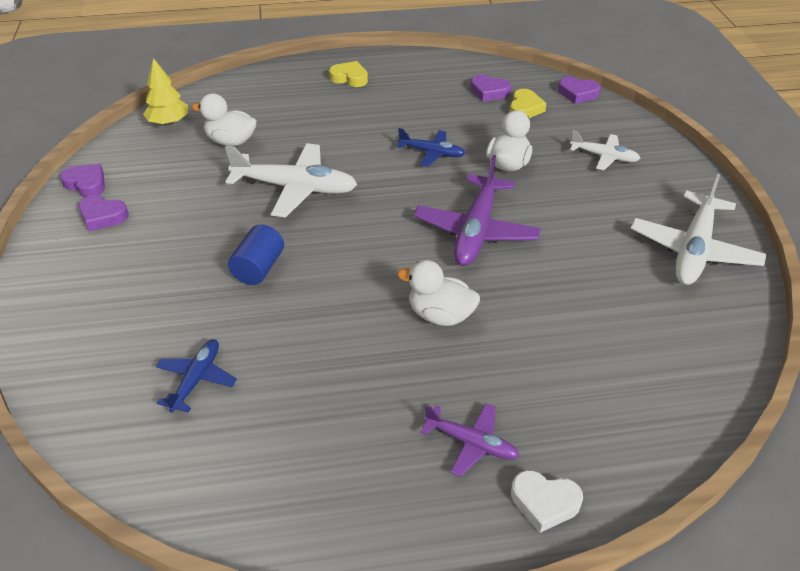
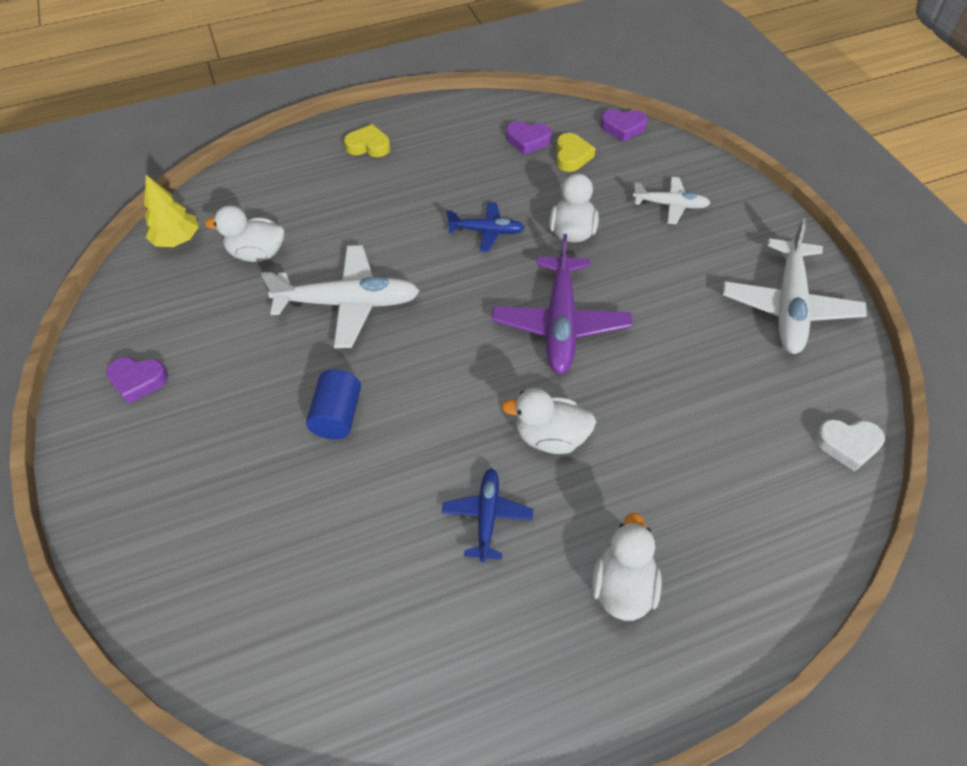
camera: 10 degrees left, 10 degrees up
(86, 184) = (105, 340): purple heart -> none
(196, 380) = (310, 572): blue plane -> blue plane (487, 517)
(471, 443) = (623, 587): purple plane -> white duck
(544, 502) = (715, 641): white heart -> white heart (848, 445)

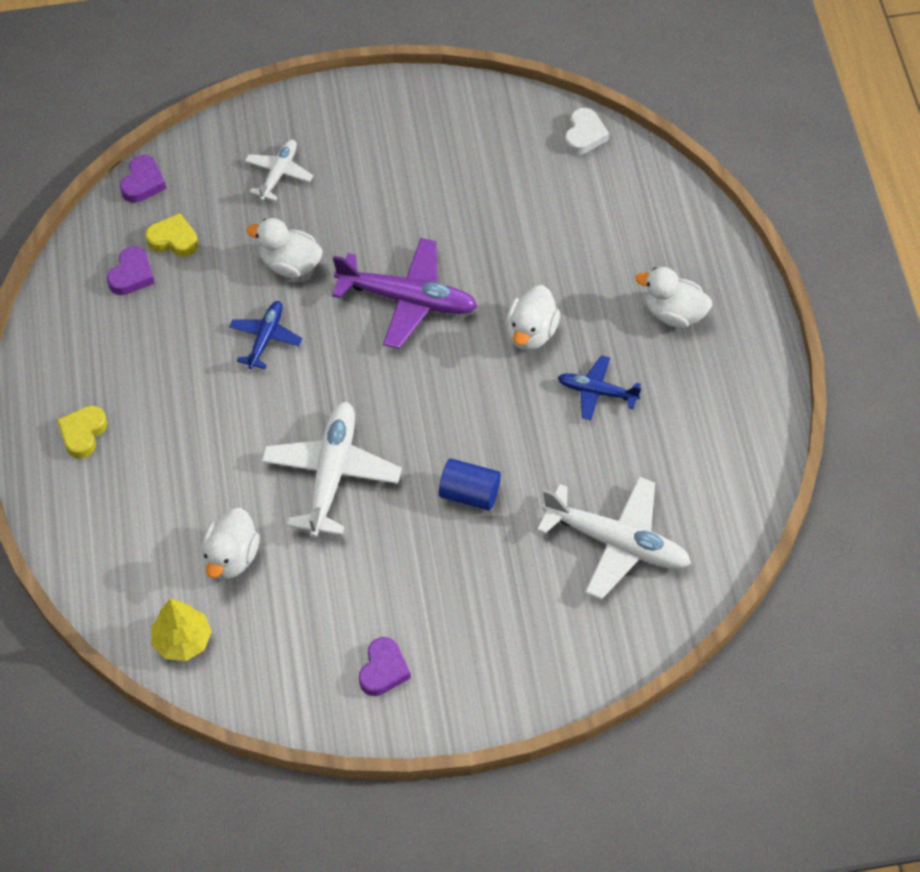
camera: 80 degrees left, 5 degrees up
(789, 305) = (434, 124): white plane -> white plane (616, 542)

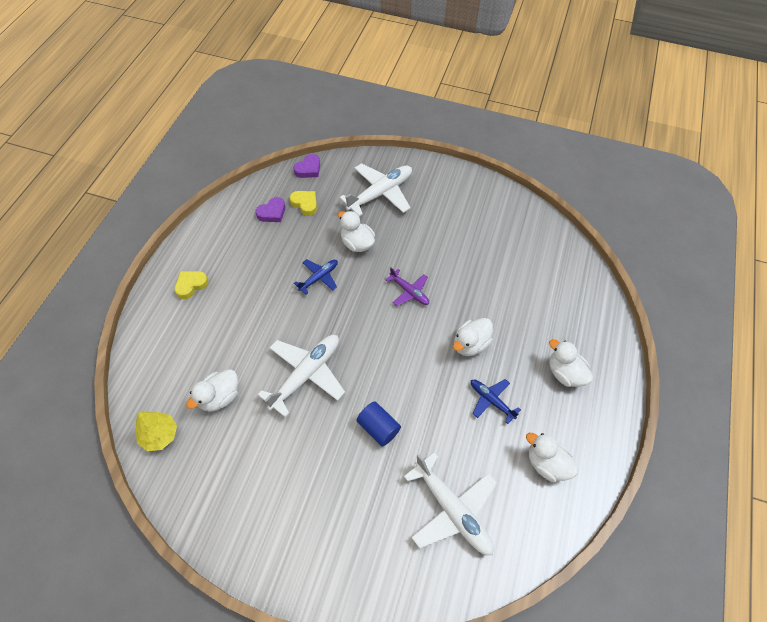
camera: 25 degrees right, 0 degrees up
(278, 174) = (380, 193): white plane -> white plane, size x1.79
(383, 670) = (259, 520): purple heart -> none
(407, 299) = (409, 291): purple plane -> purple plane, size x0.56
(584, 135) = (561, 243): white heart -> none
(704, 435) = (546, 463): none -> white duck

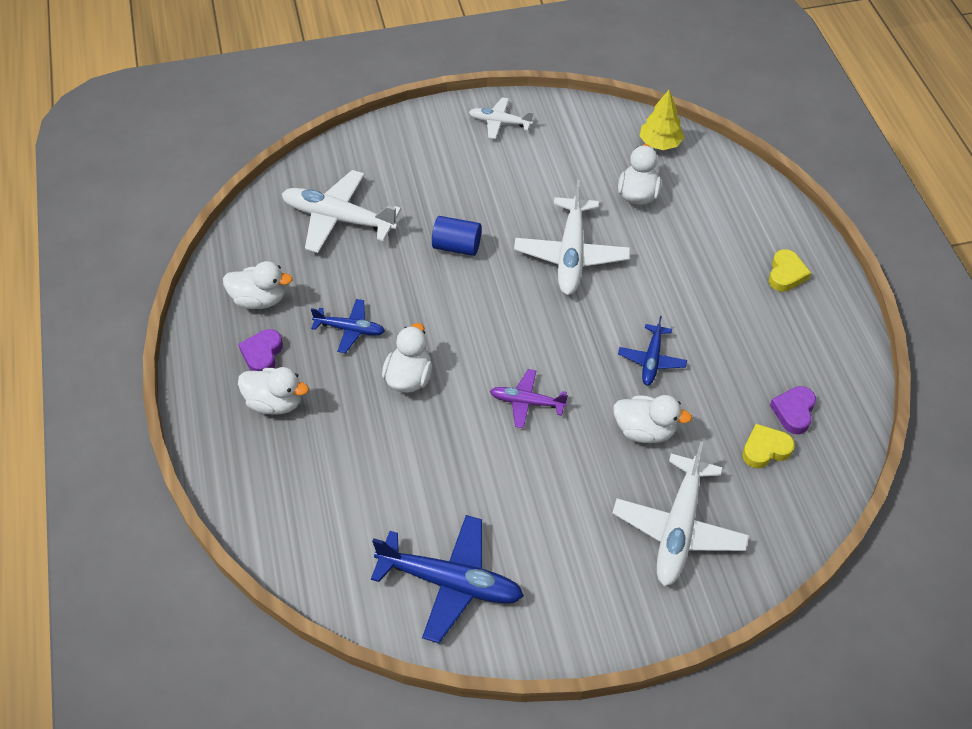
camera: 150 degrees right, 5 degrees down
(258, 540) = (500, 122): none -> white plane
(305, 204) = (765, 449): yellow heart -> yellow heart turned 150 degrees clockwise
(308, 169) = (817, 509): purple heart -> purple heart (262, 354)
(509, 226) = (450, 582): none -> blue plane

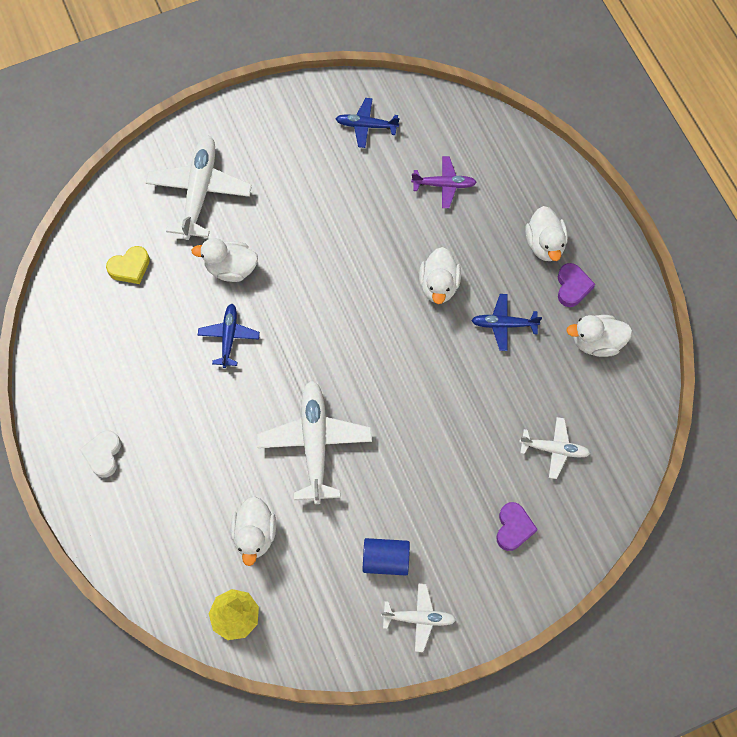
camera: 170 degrees right, 15 degrees up
(275, 402) = (544, 244): white duck -> white duck turned 105 degrees counterclockwise
(339, 219) = (554, 449): white plane -> white plane, size x0.56
(450, 582) = (366, 126): blue plane -> blue plane, size x0.56
(457, 246) = (428, 434): blue cylinder -> blue cylinder (385, 560)
(527, 402) = (333, 278): purple plane -> purple plane (443, 185)
(786, 274) = (103, 454): yellow heart -> white heart
(794, 412) = (104, 306): purple heart -> purple heart (513, 528)

